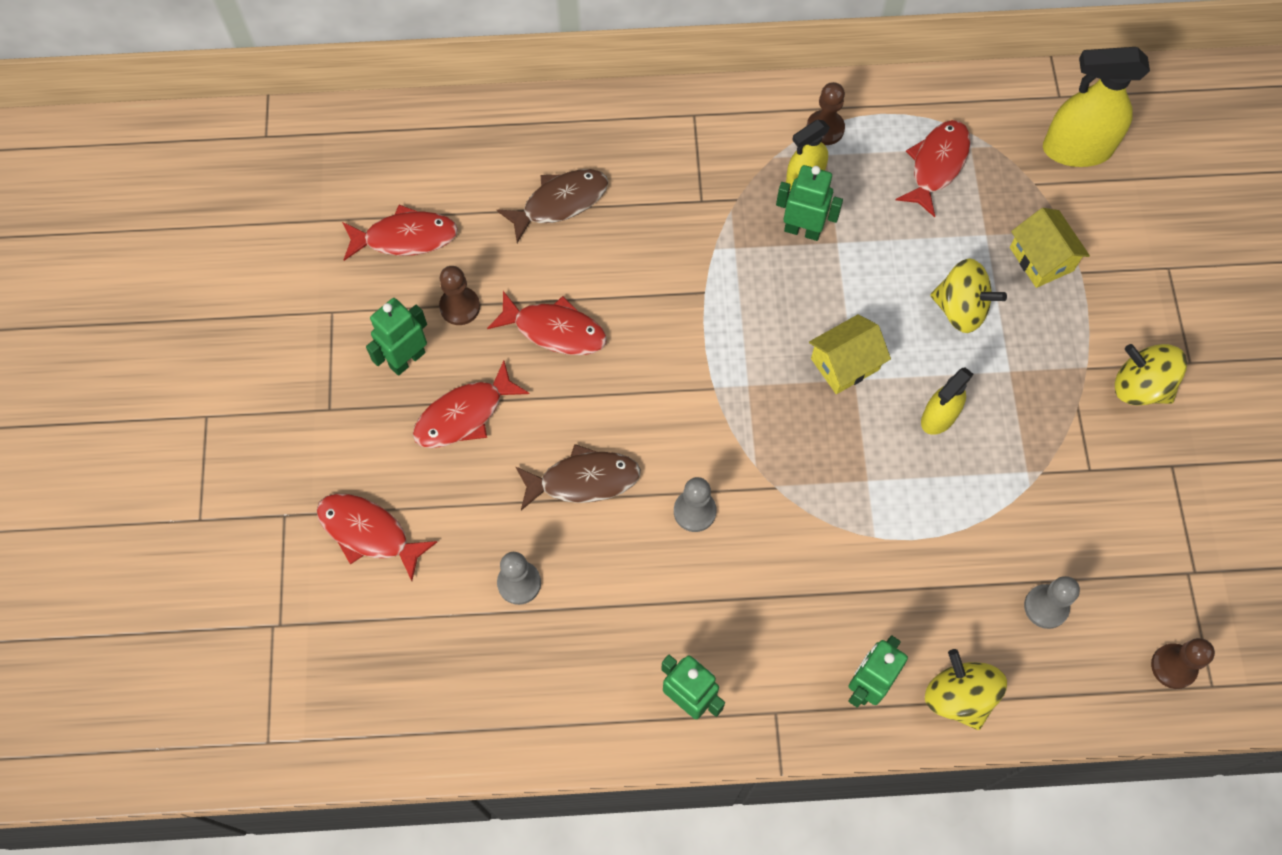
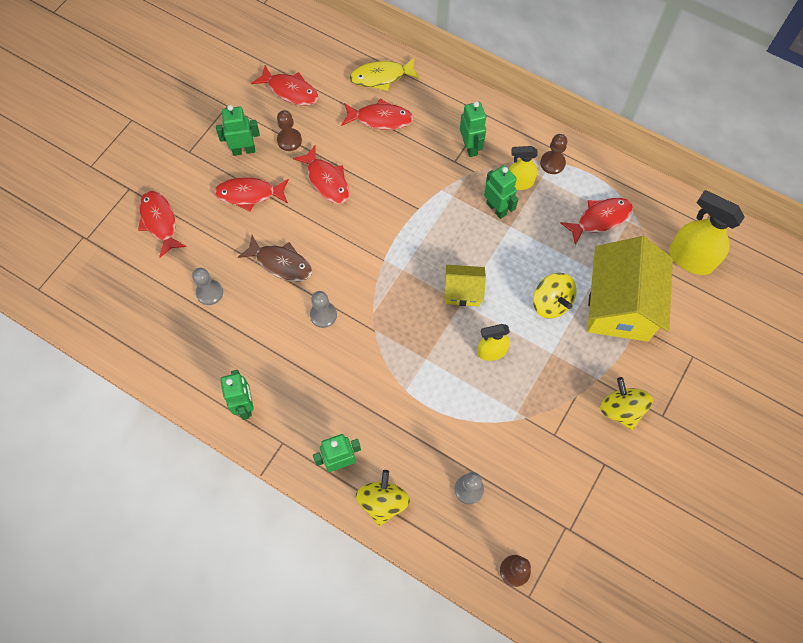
camera: 35 degrees right, 0 degrees up
(516, 145) = (381, 77): none -> yellow fish
(560, 203) = (380, 119): brown fish -> red fish
(707, 170) = (470, 147): none -> green robot
(1041, 259) = (619, 305): yellow house -> yellow house, size x2.01

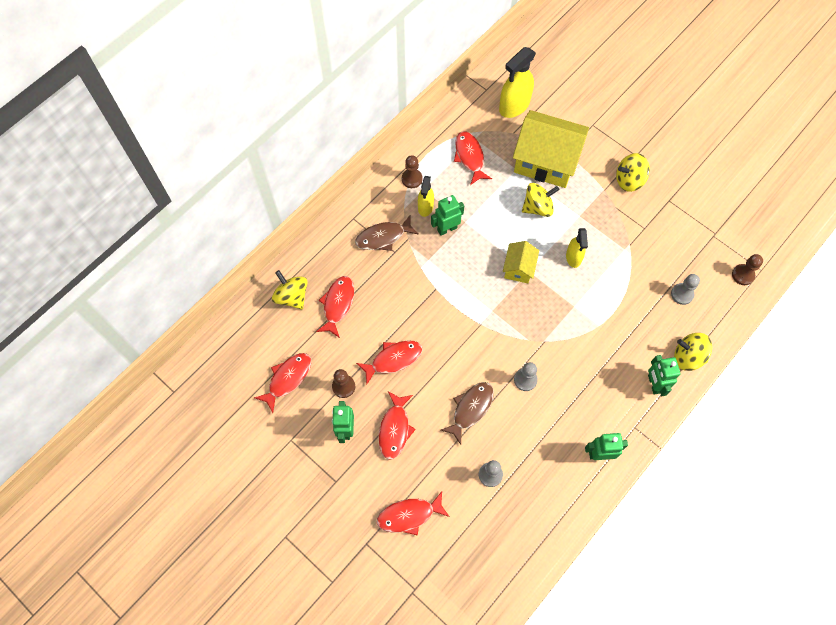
camera: 80 degrees left, 0 degrees up
(381, 77) = (292, 296): yellow fish -> yellow spinning top
(470, 147) = (383, 237): green robot -> brown fish

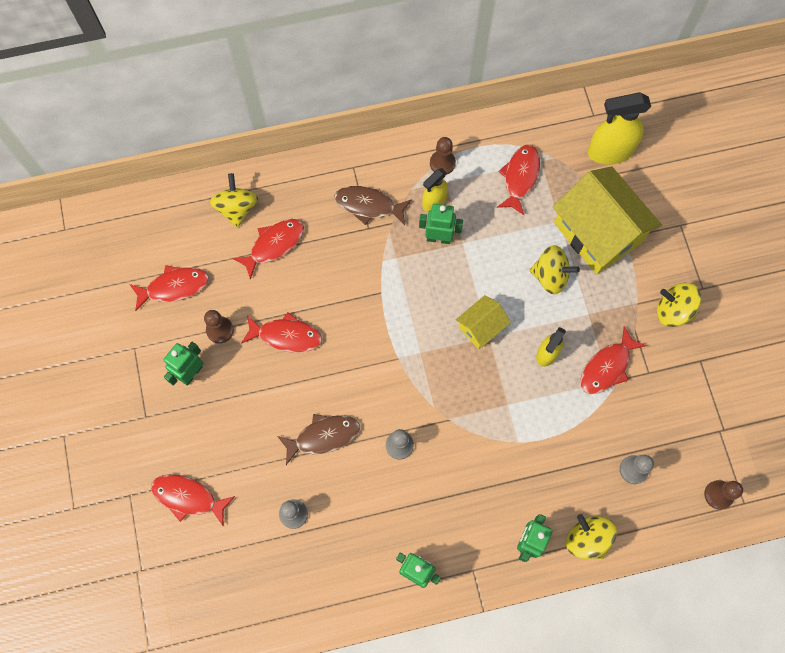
camera: 35 degrees right, 5 degrees up
(395, 429) = (236, 405): red fish -> red fish (607, 367)

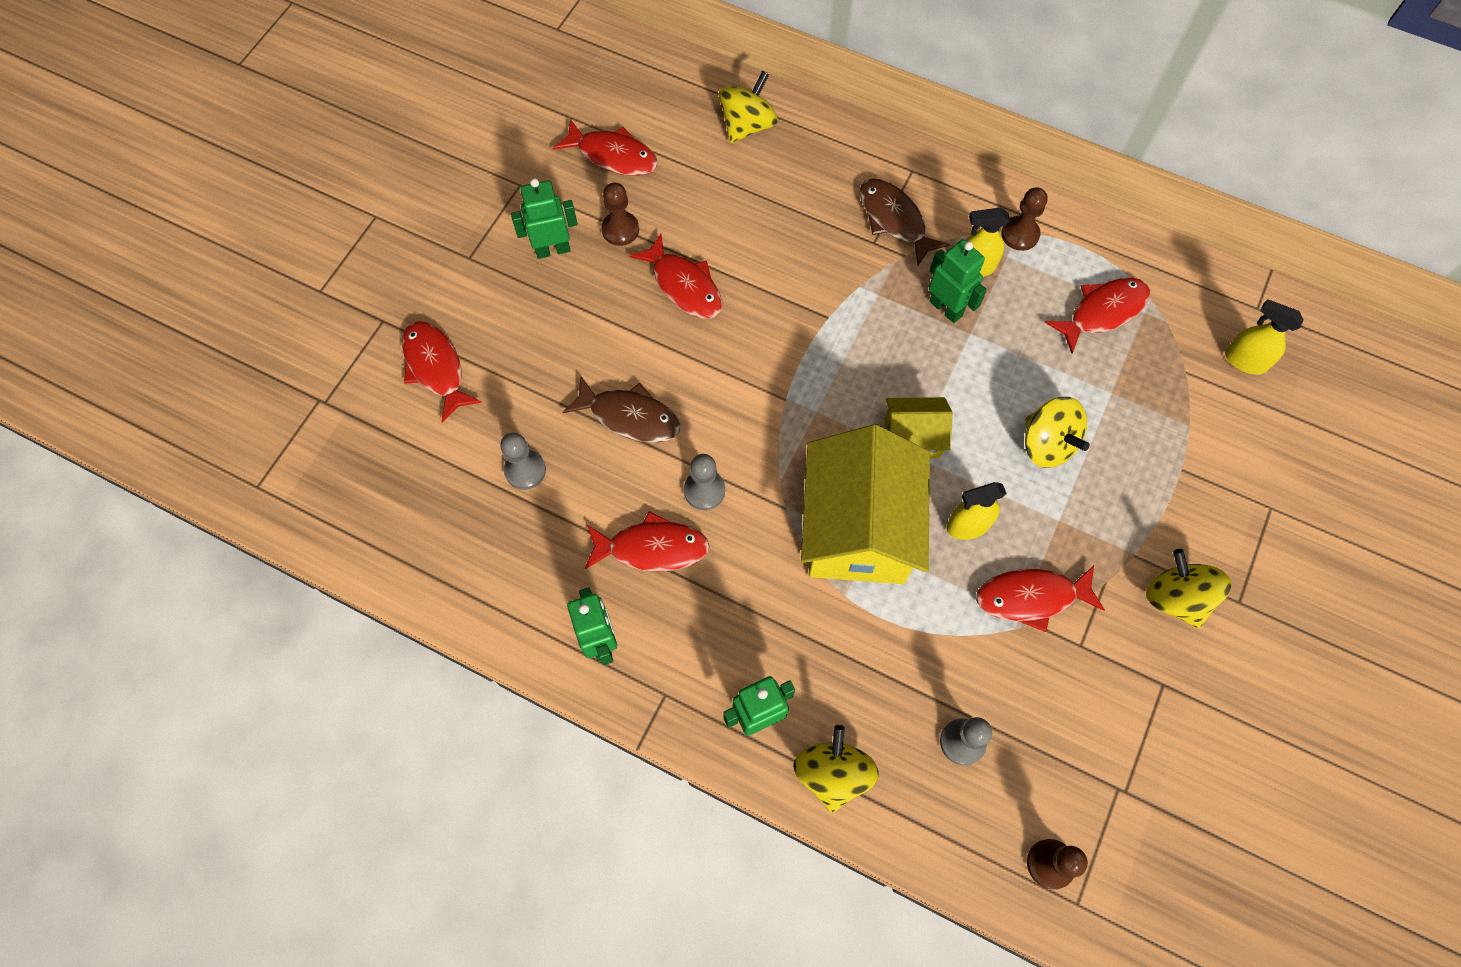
camera: 40 degrees right, 5 degrees down
(274, 245) = (754, 188): red fish -> red fish (652, 548)
(597, 232) = (1150, 439): yellow house -> yellow house (858, 529)
(609, 151) = (1244, 361): yellow spray bottle -> yellow spray bottle, size x0.60

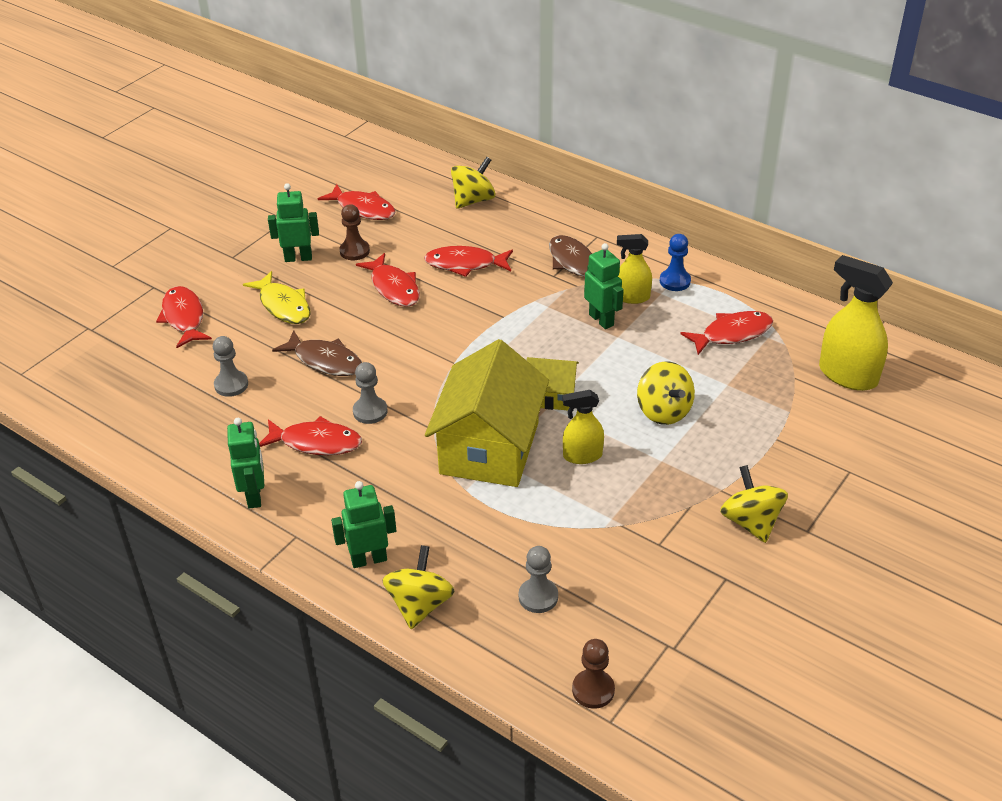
camera: 10 degrees right, 25 degrees down
(555, 332) = (283, 306): none -> yellow fish
(1020, 234) = (675, 281): brown pawn -> blue pawn
(1031, 597) = (624, 508): red fish -> red fish (465, 264)
(1244, 361) = (847, 375): yellow spray bottle -> yellow spray bottle, size x1.67

